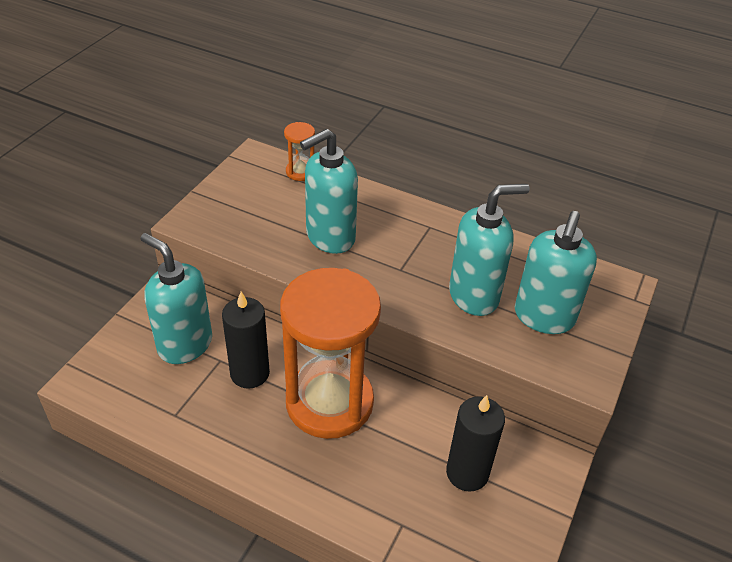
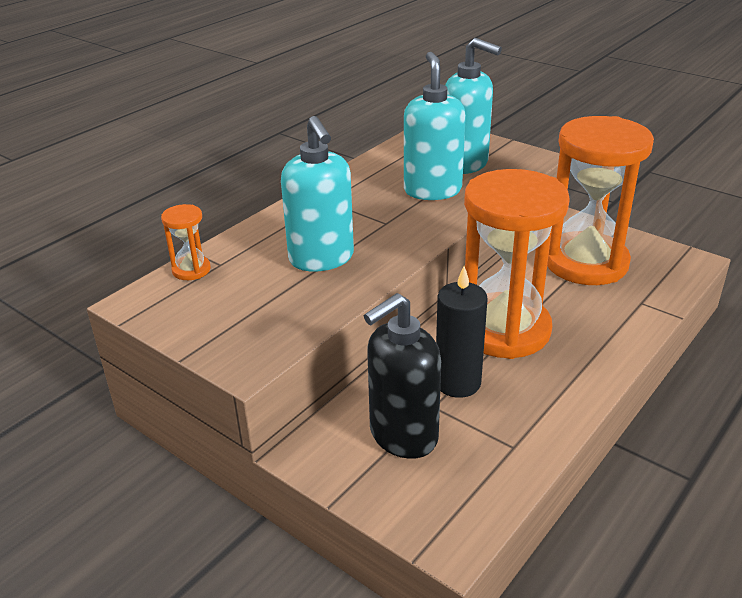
camera: 75 degrees left, 10 degrees down
(185, 344) = (402, 436): turquoise soap dispenser -> black soap dispenser
(467, 473) = (586, 263): black candle -> orange hourglass

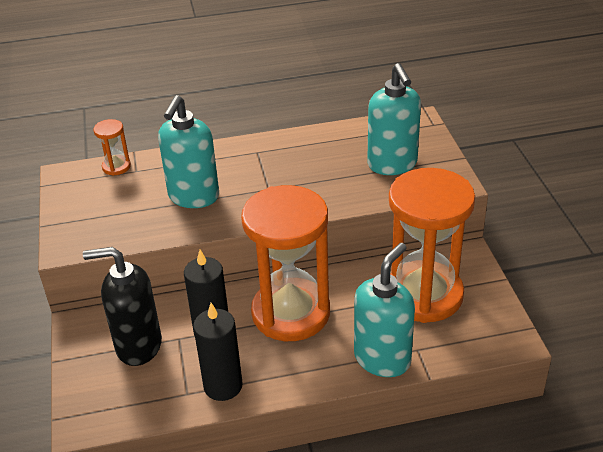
camera: 40 degrees right, 5 degrees up
(432, 190) = (336, 177): turquoise soap dispenser -> turquoise soap dispenser (382, 359)
(536, 420) = (223, 386): none -> black candle

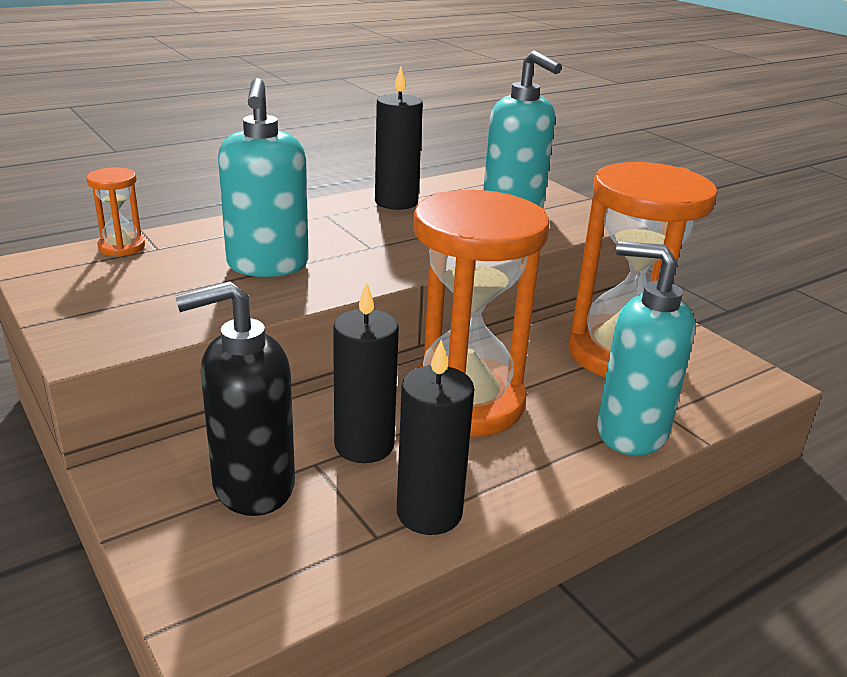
camera: 25 degrees left, 10 degrees down
(312, 144) = (396, 202): none -> black candle
(382, 359) = (630, 432): turquoise soap dispenser -> turquoise soap dispenser turned 75 degrees counterclockwise

